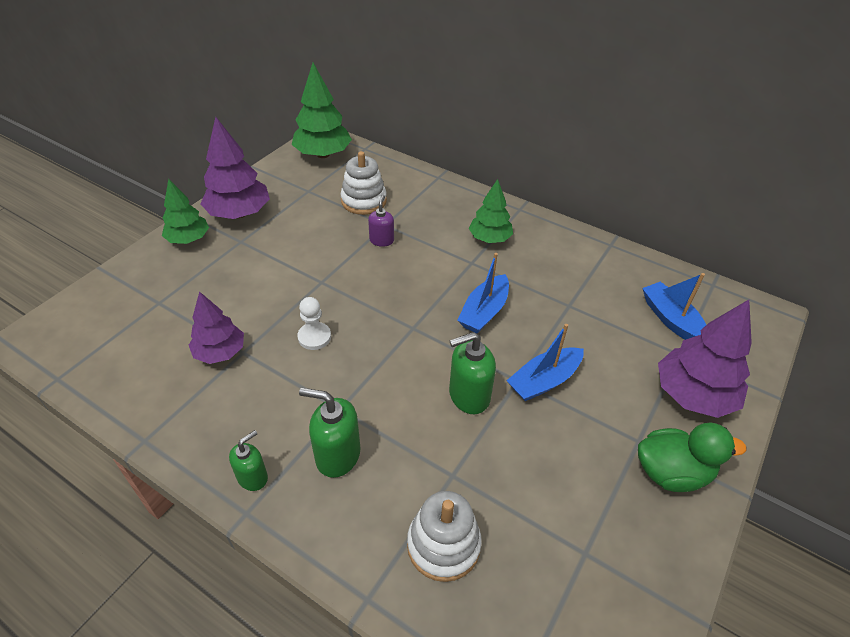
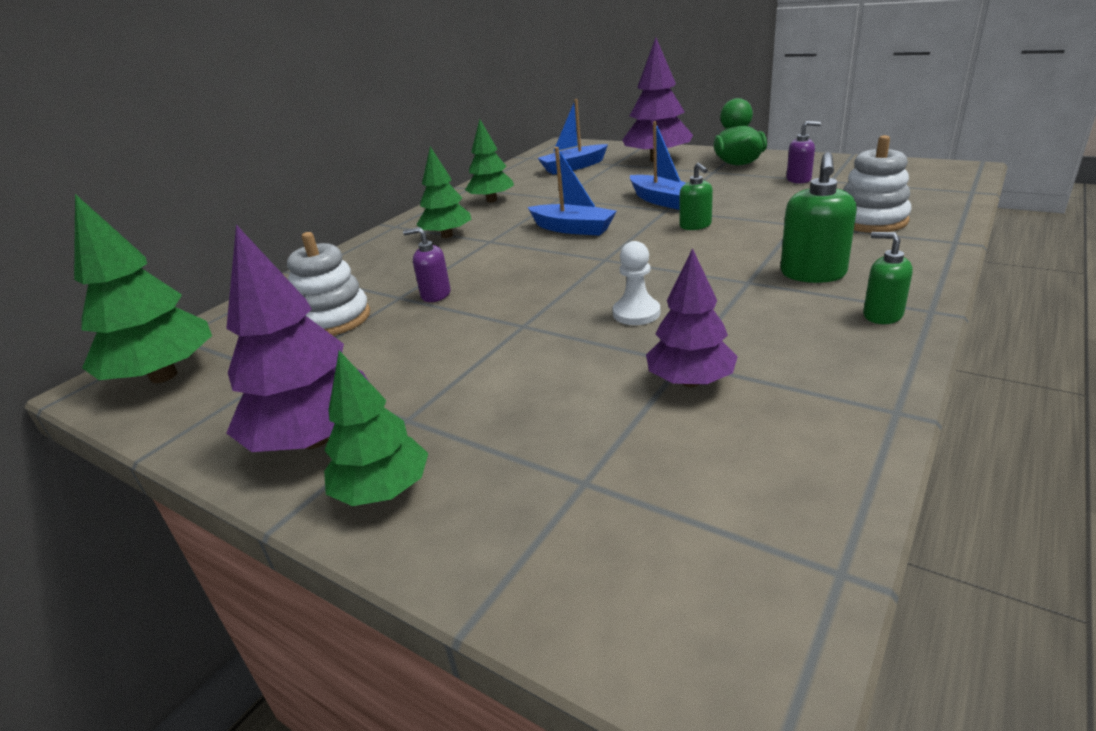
camera: 85 degrees left, 15 degrees down
(468, 396) = (695, 226): green soap dispenser -> green soap dispenser, size x0.63
(571, 261) = (492, 200): none -> green tree
(594, 520) = (799, 179): none -> purple soap dispenser

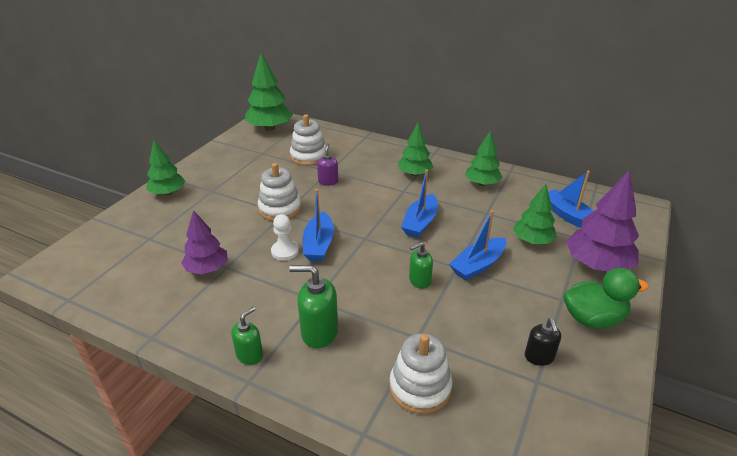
camera: 80 degrees right, 5 degrees up
(314, 439) = (208, 172): purple tree -> none
(508, 330) = (280, 209): none -> white stacking toy
(617, 180) = (532, 241): none -> green tree
(618, 289) = (319, 244): none -> blue boat
(799, 179) = (539, 357): purple soap dispenser -> black soap dispenser

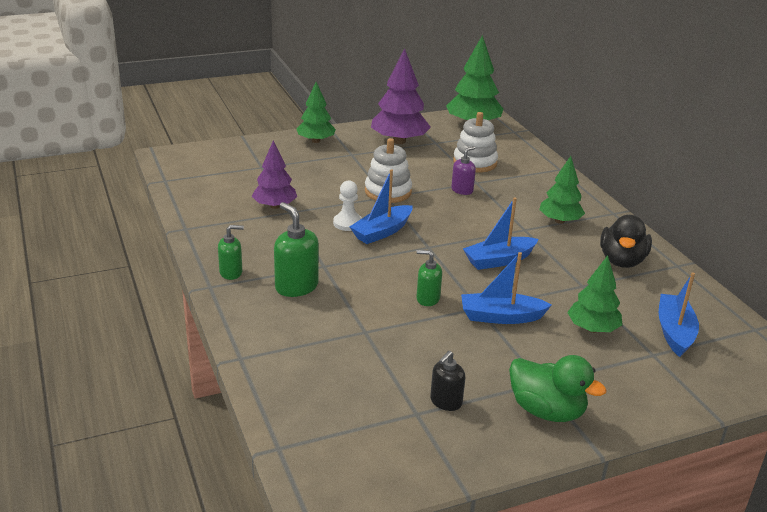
camera: 40 degrees right, 5 degrees down
(420, 387) = (318, 359): white stacking toy -> none
(482, 183) = (622, 261): green tree -> black duck
(597, 265) = (630, 381): purple tree -> purple tree (399, 141)

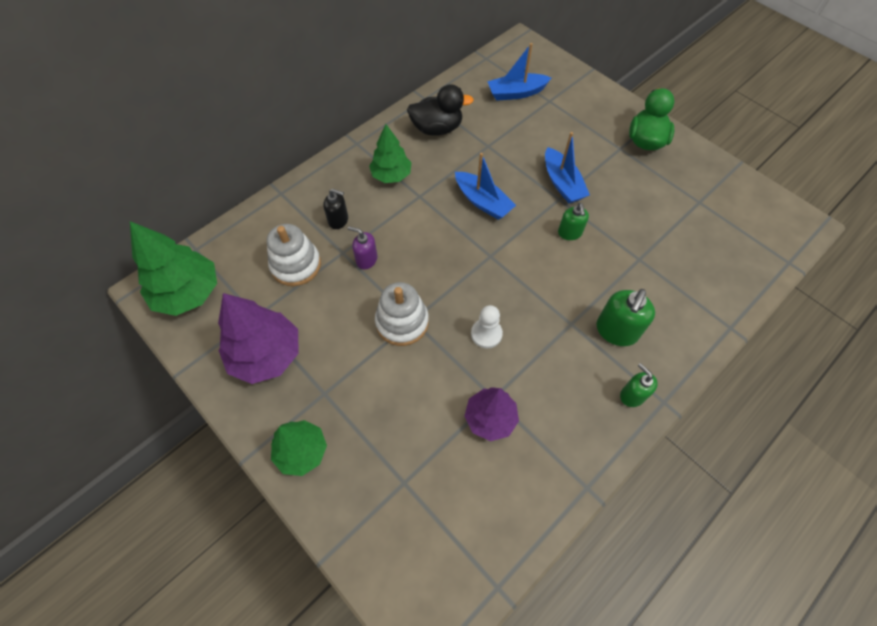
camera: 110 degrees left, 30 degrees up
(382, 232) = (485, 299): blue boat -> none
(445, 402) = (677, 190): black soap dispenser -> black soap dispenser (338, 220)
(592, 329) = (541, 132): green tree -> none

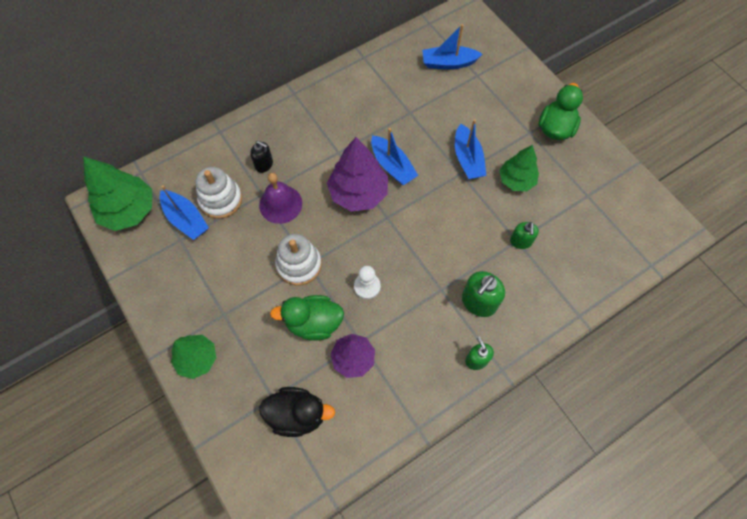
camera: 10 degrees right, 5 degrees up
(258, 292) = (186, 219): none -> blue boat
(266, 355) = (183, 274): purple tree -> purple tree (358, 193)
(366, 259) = (280, 204): purple soap dispenser -> purple bell
(391, 175) = (318, 128): green tree -> green tree (516, 180)
(434, 385) = (313, 323): none -> green duck
(437, 128) = (368, 89): black duck -> black duck (297, 414)
(570, 233) = (462, 207): green soap dispenser -> green soap dispenser (520, 241)

